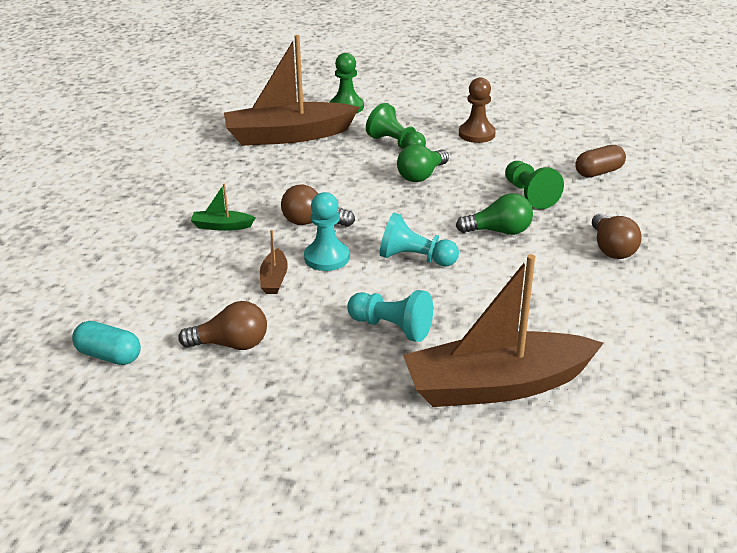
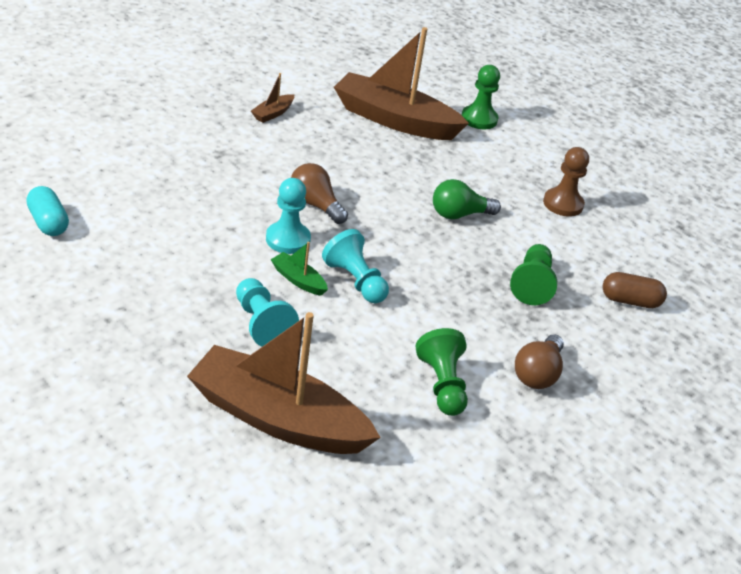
camera: 30 degrees right, 5 degrees up
(222, 226) = (244, 169): green boat -> green boat (298, 280)
(231, 344) = (134, 264): brown light bulb -> none
(274, 279) = (227, 233): brown boat -> brown boat (273, 113)
(396, 144) = (476, 175): green pawn -> green pawn (442, 385)
(499, 231) = (458, 300): green light bulb -> none

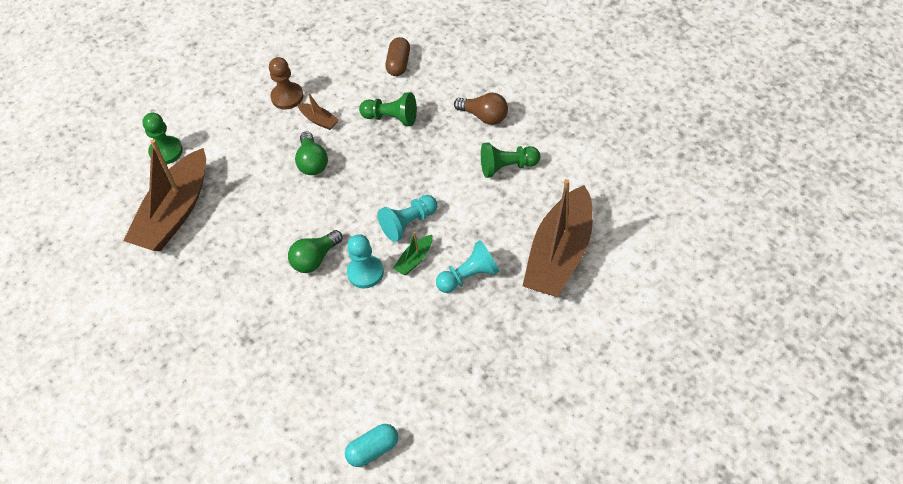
camera: 80 degrees left, 15 degrees up
(273, 113) = (174, 308): brown boat -> brown boat (319, 120)
(315, 205) = (315, 259): brown light bulb -> green light bulb

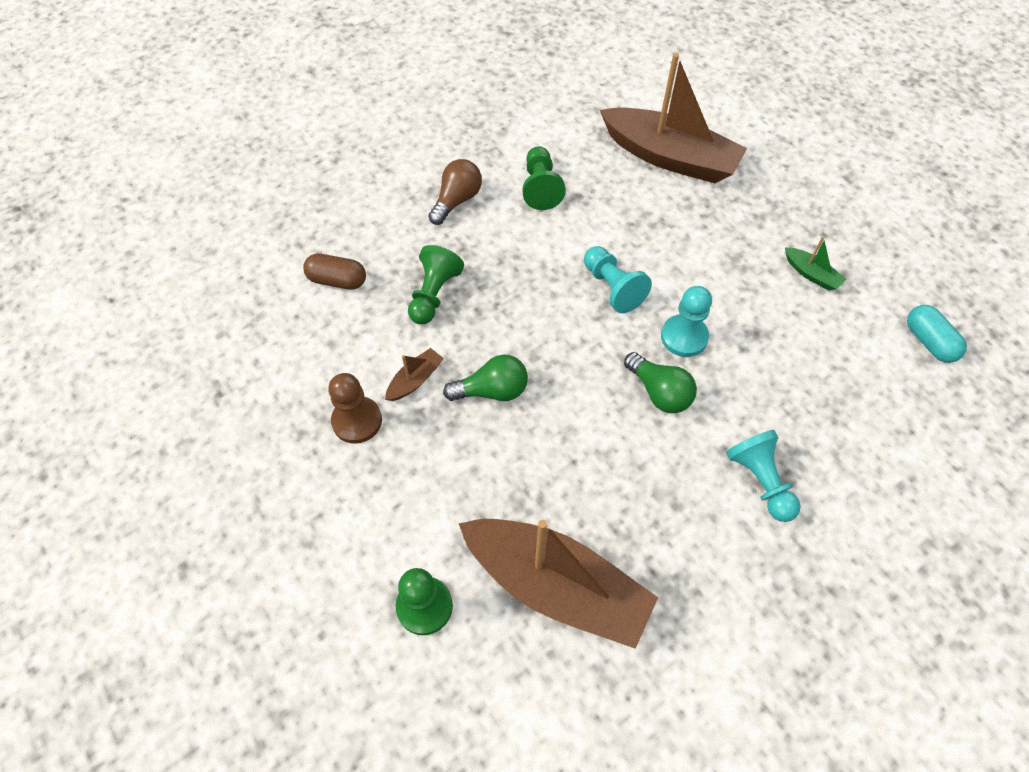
camera: 90 degrees left, 5 degrees up
(414, 260) = (667, 285): green boat -> green boat (811, 274)
(469, 276) = (694, 236): turquoise pawn -> turquoise pawn (760, 481)

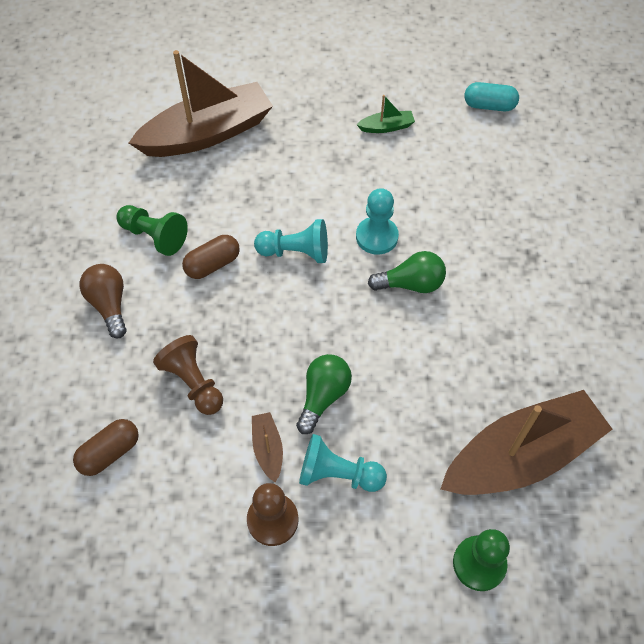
camera: 55 degrees left, 0 degrees up
(434, 294) = (193, 383): green pawn -> brown pawn
(549, 240) = (212, 264): none -> brown capsule
(760, 481) = (524, 272): turquoise pawn -> turquoise pawn (338, 474)

